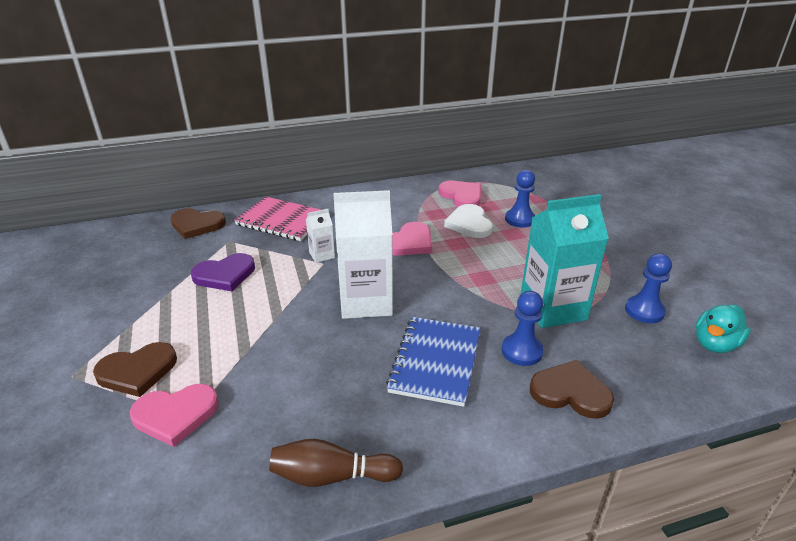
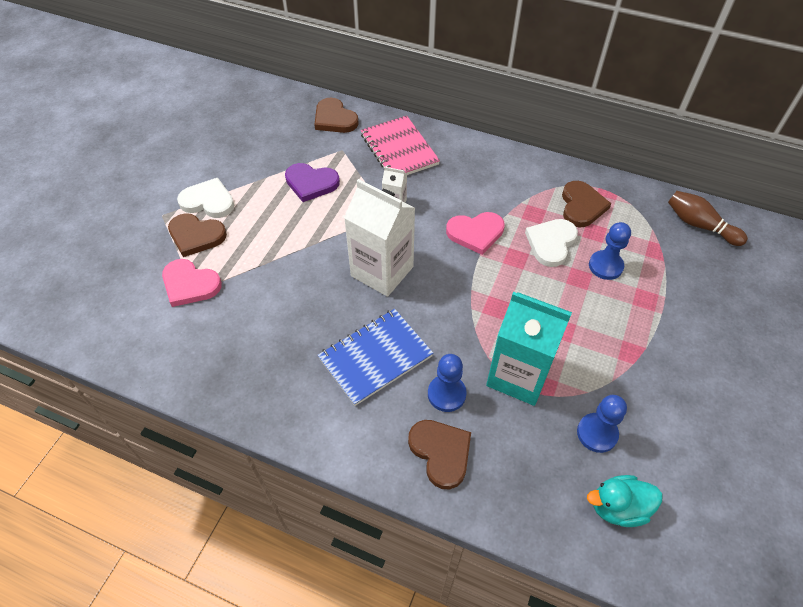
camera: 40 degrees right, 20 degrees up
(121, 337) = (208, 201): none -> white heart
(332, 476) = (232, 391): brown bowling pin -> brown bowling pin (699, 225)
(461, 196) = (581, 206): pink heart -> brown heart

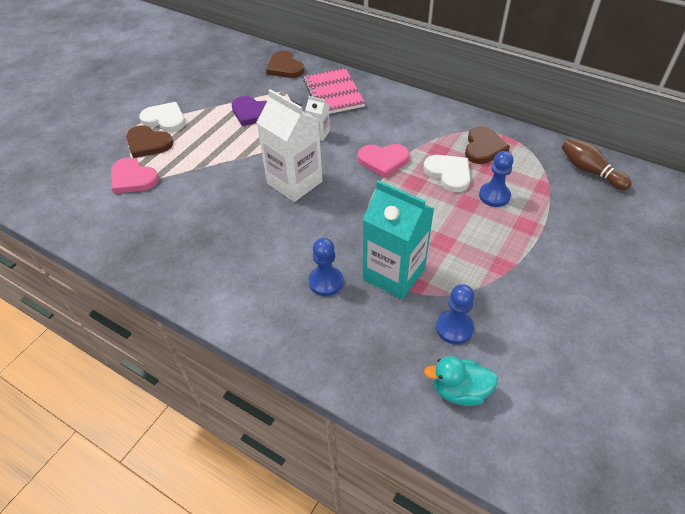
camera: 10 degrees right, 5 degrees down
(375, 357) = (271, 247): blue notebook -> none
(441, 452) = (309, 327): brown heart -> none
(551, 243) = (449, 174): white heart -> white heart turned 105 degrees clockwise

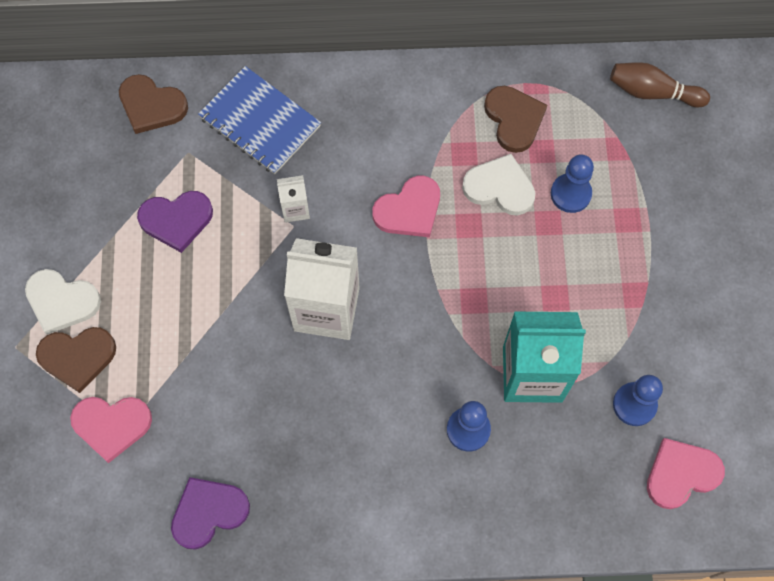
camera: 35 degrees left, 20 degrees up
(137, 242) = (208, 512): none -> purple heart
(165, 119) = (62, 301): white heart -> white heart turned 150 degrees counterclockwise
(333, 93) = (260, 122): pink notebook -> blue notebook
(459, 391) = (681, 474): turquoise duck -> pink heart

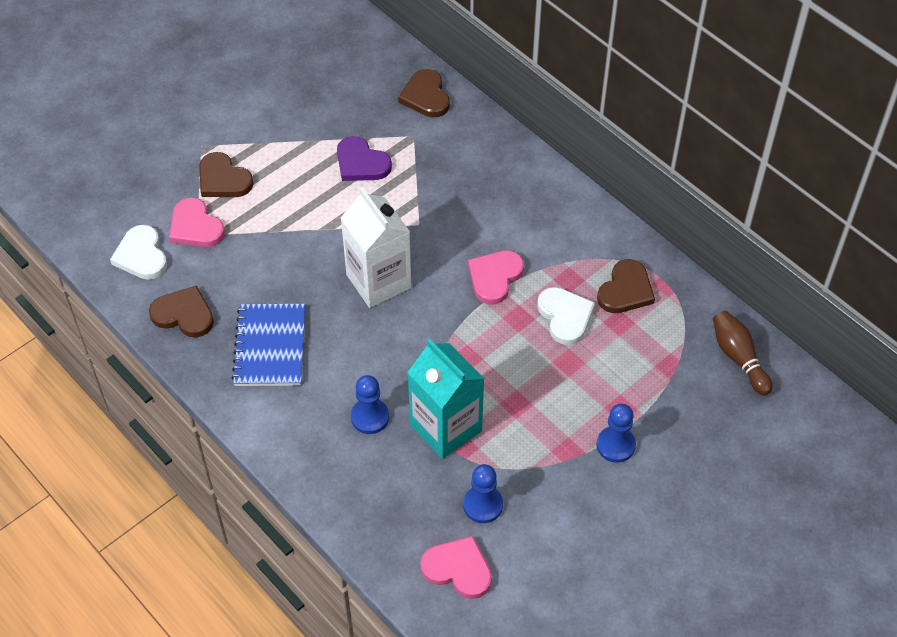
camera: 50 degrees right, 15 degrees down
(62, 301) = (251, 146): white heart -> white heart (141, 255)
(208, 512) = (184, 314): purple heart -> brown heart
(260, 122) = (473, 156): blue notebook -> blue notebook (270, 346)
(295, 209) = (431, 217): white carton -> none
(409, 210) = (494, 277): pink heart -> pink heart turned 105 degrees clockwise
(570, 194) = (604, 361): blue pawn -> blue pawn (615, 445)

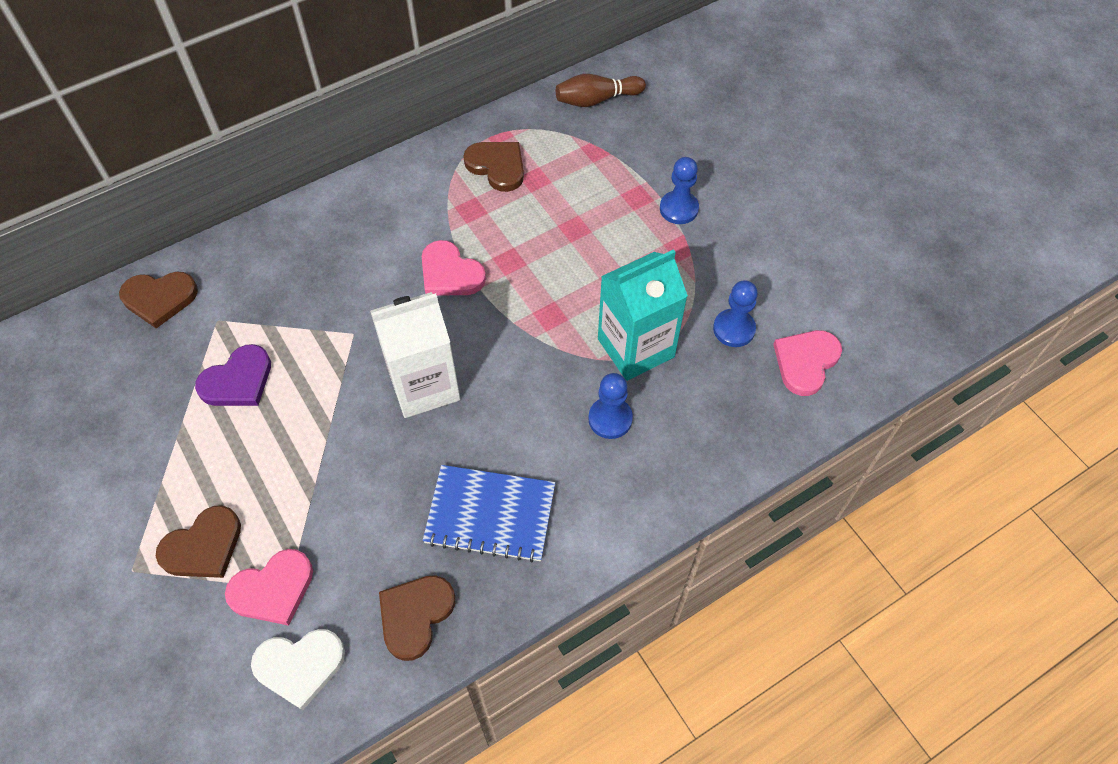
camera: 80 degrees left, 5 degrees up
(565, 316) = (517, 221): white heart -> none

